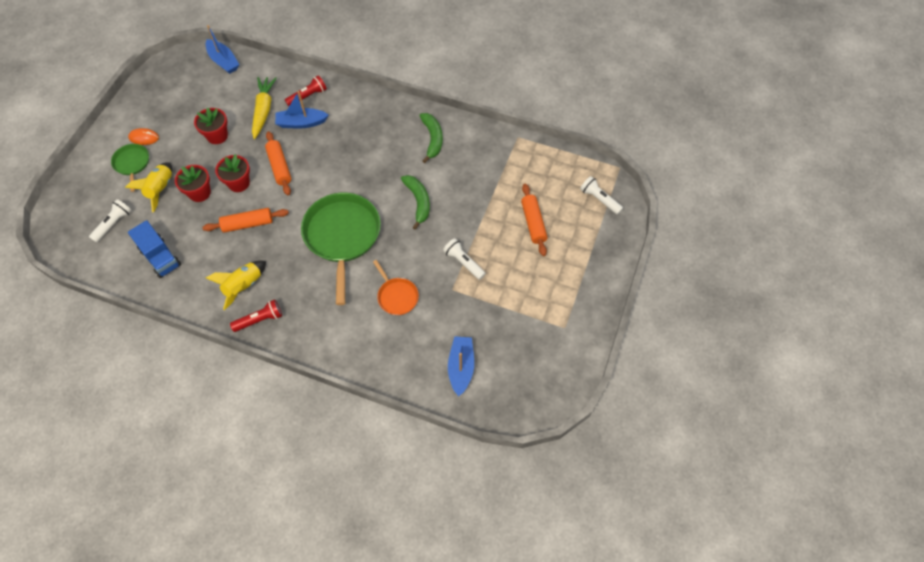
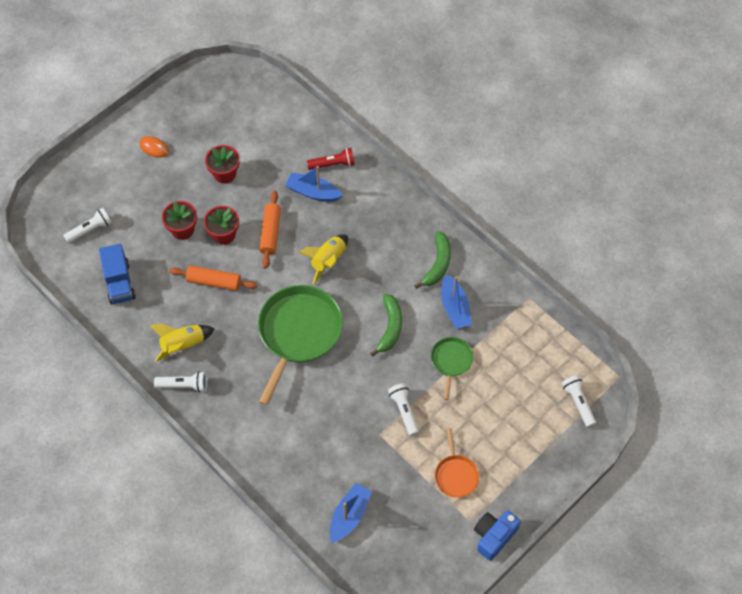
camera: 25 degrees right, 0 degrees up
(132, 164) = (132, 172): green pan -> green pan (451, 361)
(160, 189) = (147, 211): yellow rocket -> yellow rocket (328, 261)
(223, 61) = (266, 90): blue boat -> blue boat (455, 307)
(260, 320) = (184, 385): red flashlight -> white flashlight
(263, 110) = (282, 163): yellow carrot -> none
(396, 296) = (322, 417): orange pan -> orange pan (455, 475)
(533, 223) = (495, 399): orange rolling pin -> none
(590, 331) = (494, 536): none -> blue camera

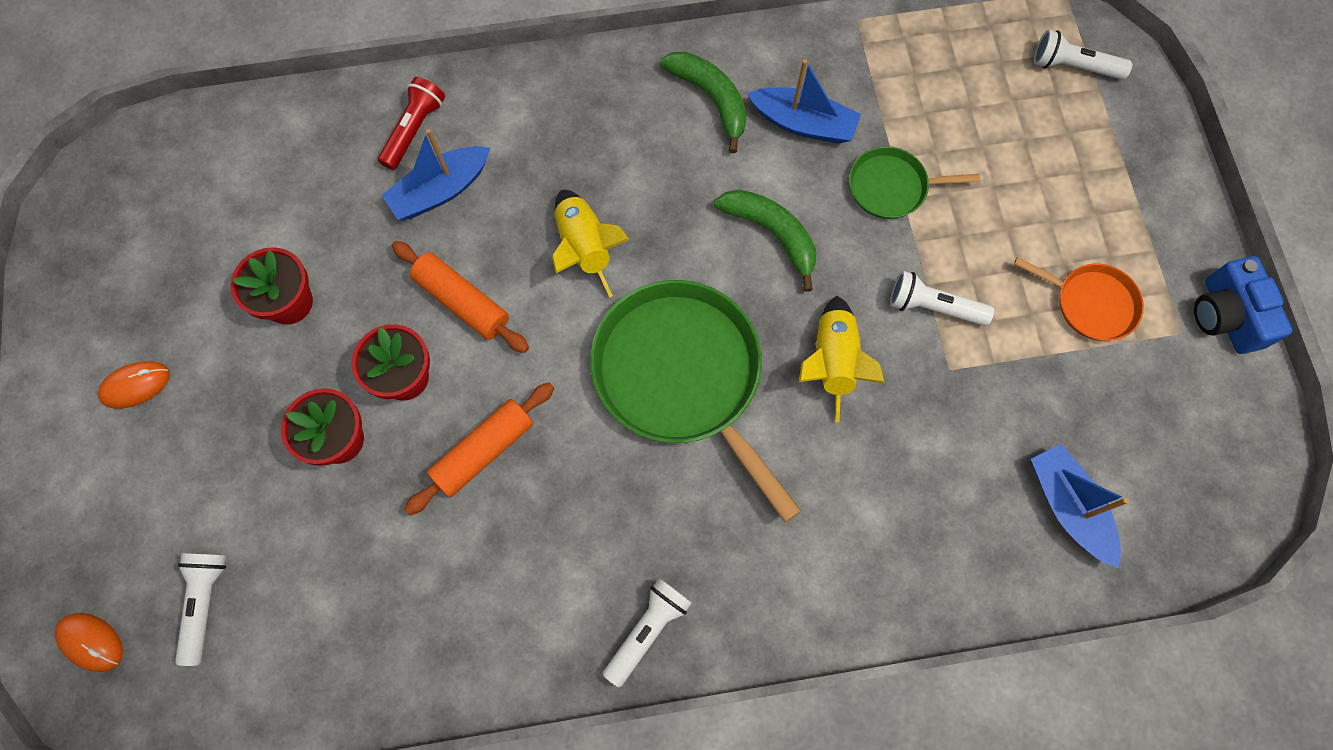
camera: 55 degrees left, 10 degrees up
(52, 204) = (91, 642): none -> orange mouse
(119, 283) = (357, 618): blue truck -> none
(183, 345) = (567, 582): yellow rocket -> yellow rocket (832, 362)
(451, 361) = (892, 187): green pan -> green pan turned 45 degrees counterclockwise

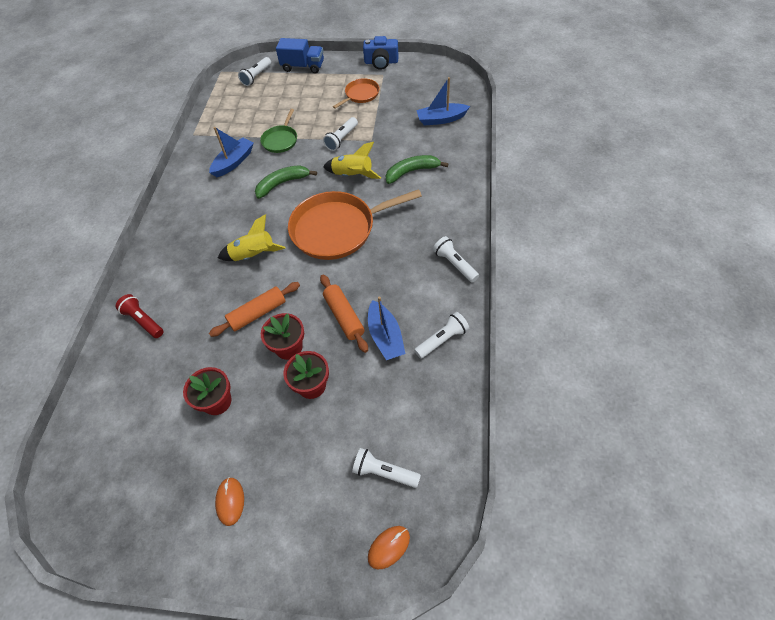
camera: 70 degrees left, 15 degrees down
(441, 190) = (188, 313): blue boat -> blue boat (385, 336)
(467, 644) = (442, 340): none -> white flashlight
(682, 376) = (337, 229): green pan -> orange pan
(711, 98) = (201, 192): green banana -> green banana (411, 172)
(1142, 149) = (303, 67): none -> blue truck

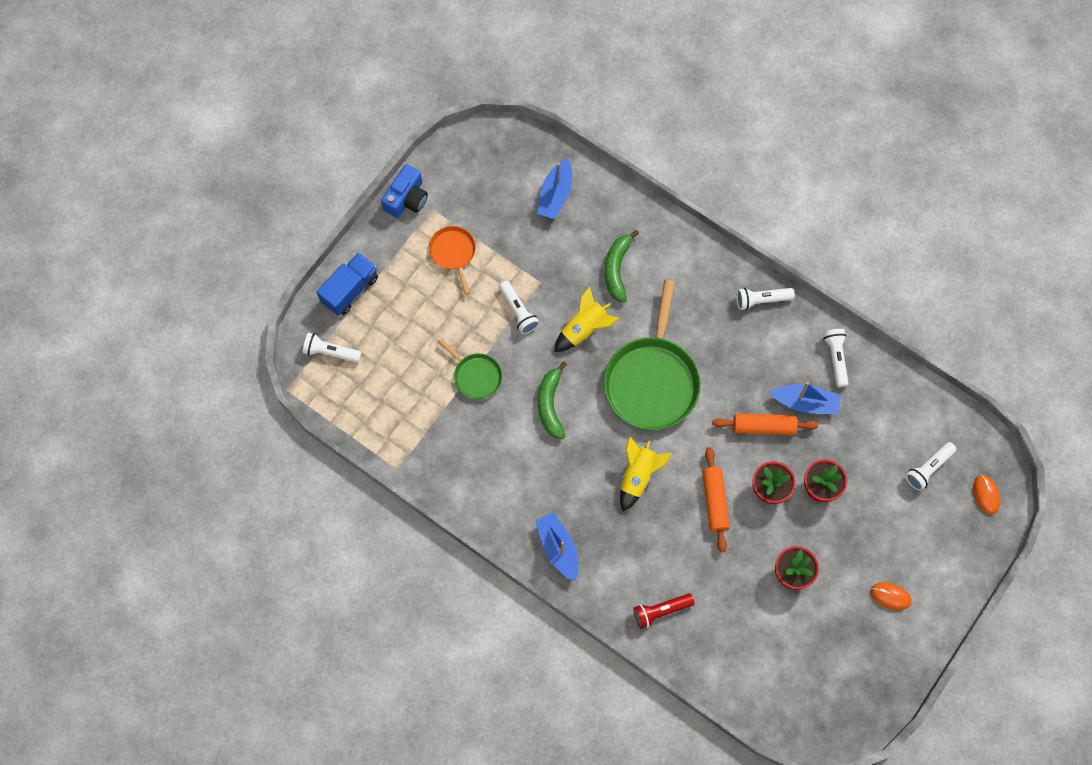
camera: 65 degrees left, 15 degrees up
(233, 162) = (480, 441): blue boat -> blue boat (558, 548)
(256, 76) = (330, 352): white flashlight -> white flashlight turned 135 degrees clockwise
(337, 229) = (652, 380): orange pan -> green pan

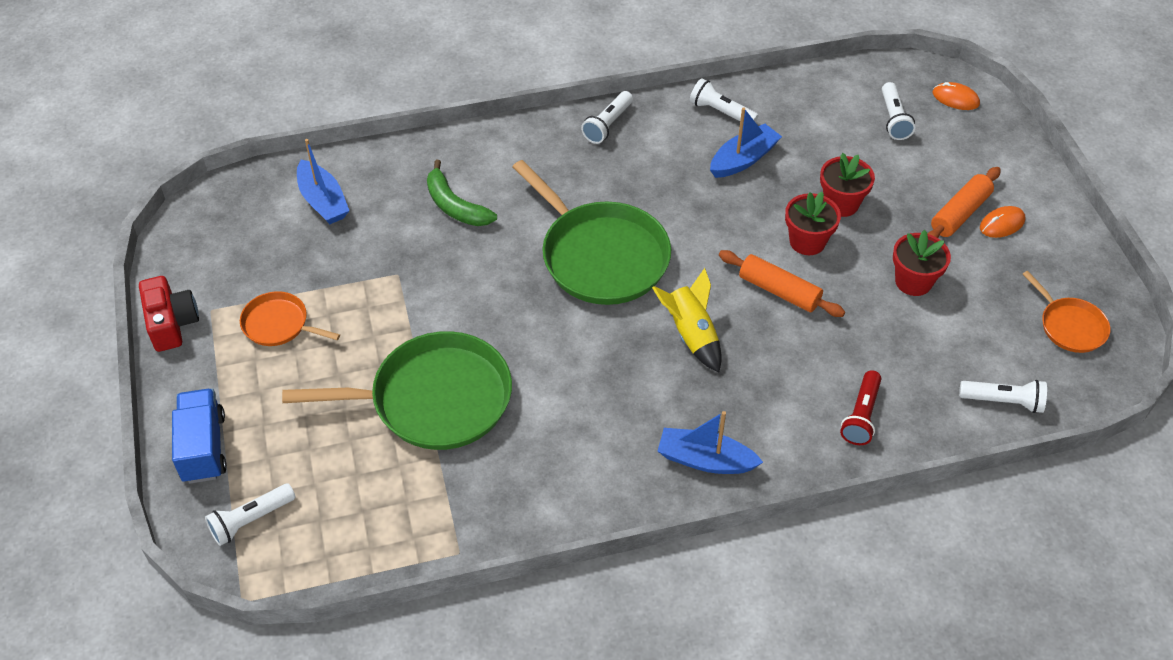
camera: 50 degrees left, 20 degrees down
(407, 198) = (172, 323): blue camera -> red camera
(475, 376) = (433, 399): green pan -> green pan, size x2.00
(518, 311) = (406, 313): white flashlight -> white flashlight (1003, 401)
(550, 405) = (537, 356): green banana -> none
(584, 329) = (487, 272): yellow rocket -> none
(763, 426) = (737, 204): orange rolling pin -> orange rolling pin (960, 213)
(836, 688) = (1069, 326): none -> orange pan

